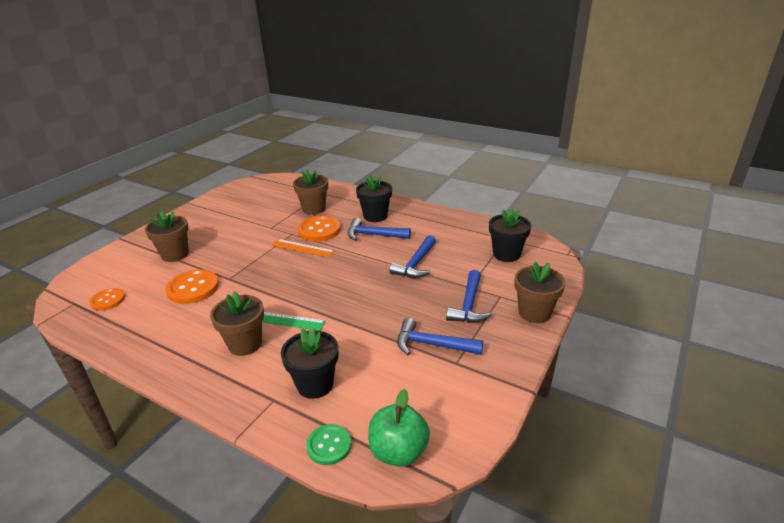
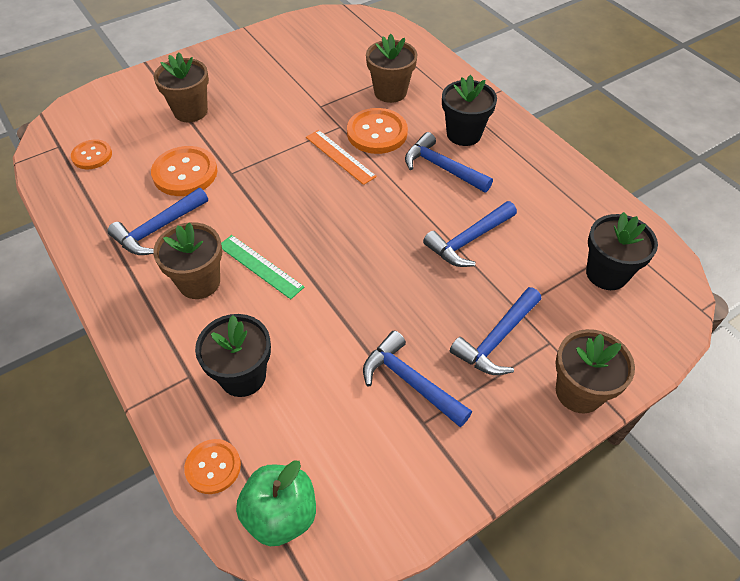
camera: 25 degrees right, 20 degrees up
(192, 325) = (158, 229): none -> blue hammer
(329, 445) = (213, 467): green button -> orange button

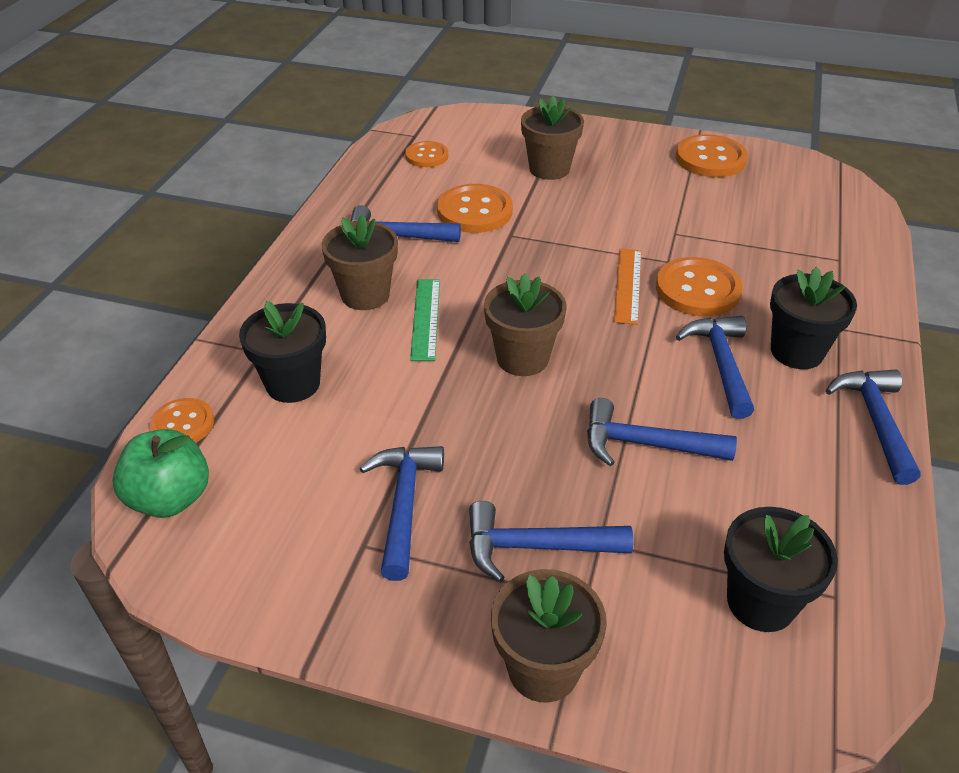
camera: 50 degrees right, 10 degrees down
(275, 44) = (710, 159): none -> orange button
(390, 92) = (770, 264): brown flower pot -> brown flower pot (522, 358)
(536, 146) = (875, 421): none -> blue hammer

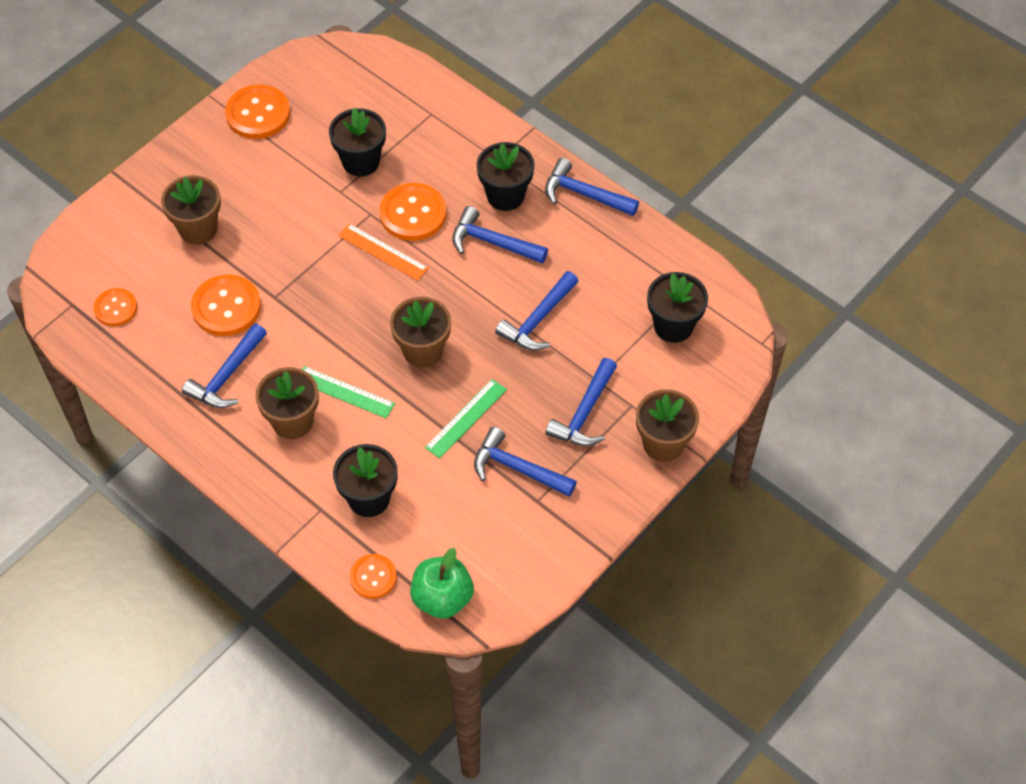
camera: 65 degrees left, 15 degrees up
(451, 428) = (466, 418): none -> green ruler
(724, 234) = (361, 162): none -> black flower pot

